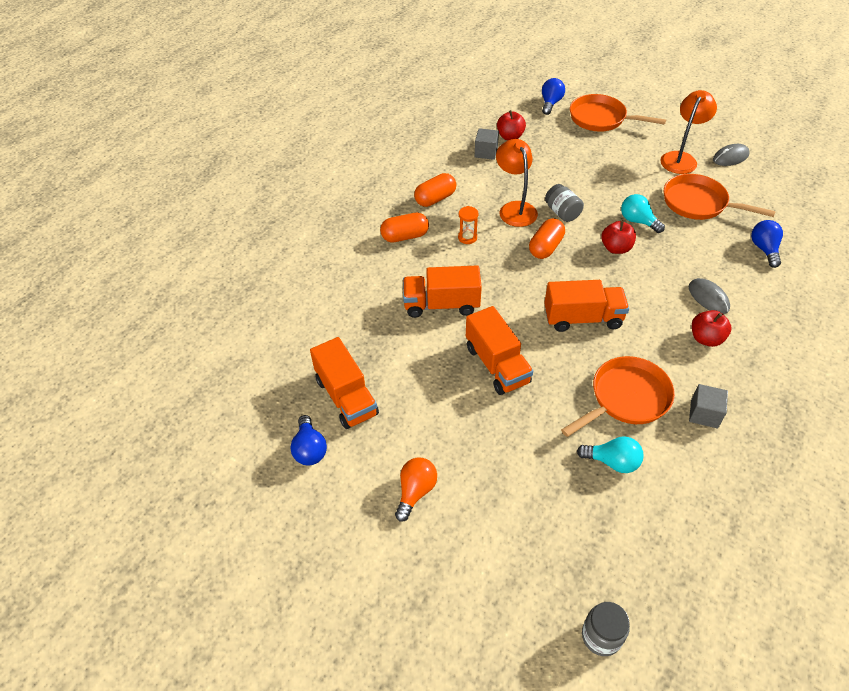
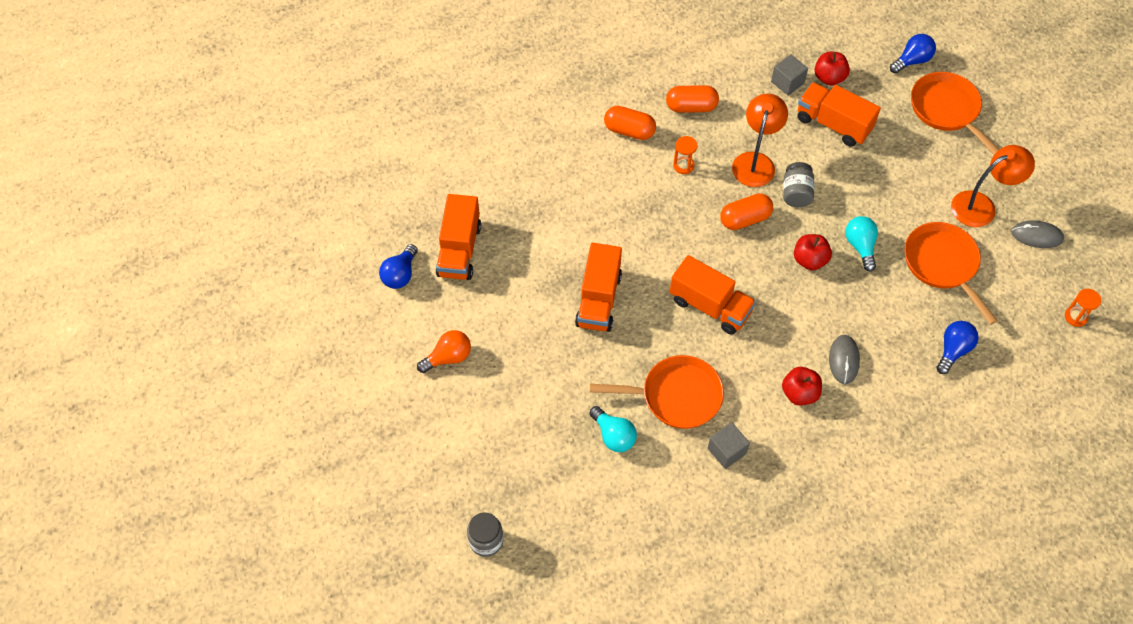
camera: 35 degrees right, 10 degrees up
(441, 304) = (602, 217): orange truck -> orange truck (833, 124)
(805, 188) = (1075, 317): none -> orange hourglass

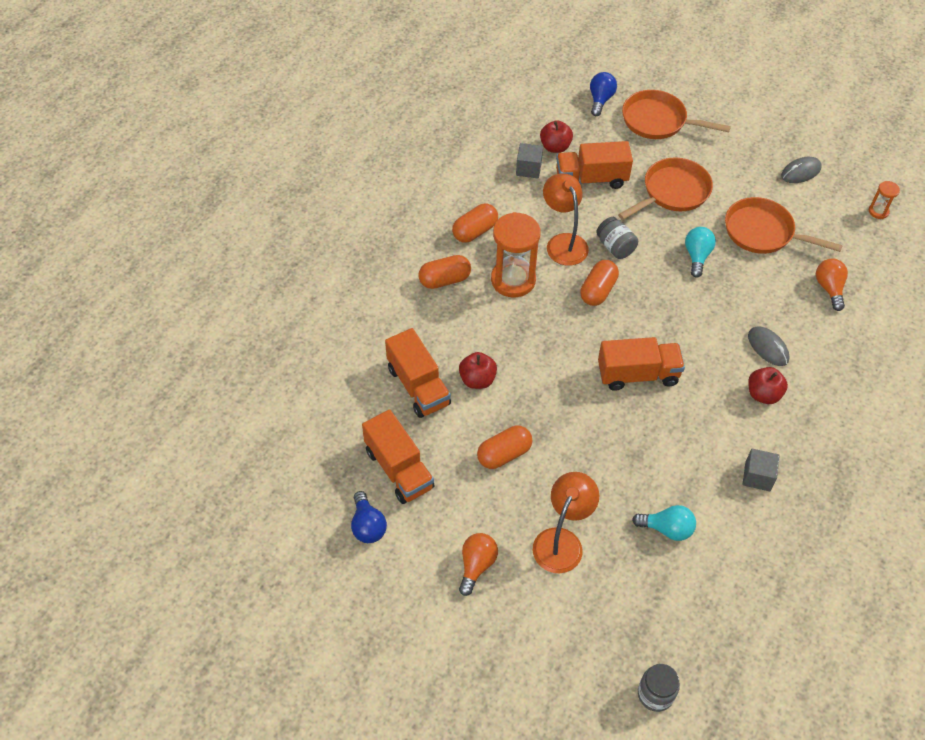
camera: 40 degrees left, 5 degrees down
(545, 293) = (504, 454): none -> orange capsule
(598, 300) = (550, 429): orange truck -> orange truck (418, 386)
(676, 396) = (681, 462): orange pan -> orange pan (672, 192)
(683, 165) = (513, 280): orange hourglass -> orange hourglass, size x2.13
(809, 260) = (673, 290): red apple -> red apple (477, 380)
(860, 246) = (697, 256): turquoise light bulb -> turquoise light bulb turned 60 degrees clockwise
(953, 350) = (829, 288): blue light bulb -> orange light bulb
(981, 206) = (746, 174): orange lamp -> orange lamp (562, 541)

